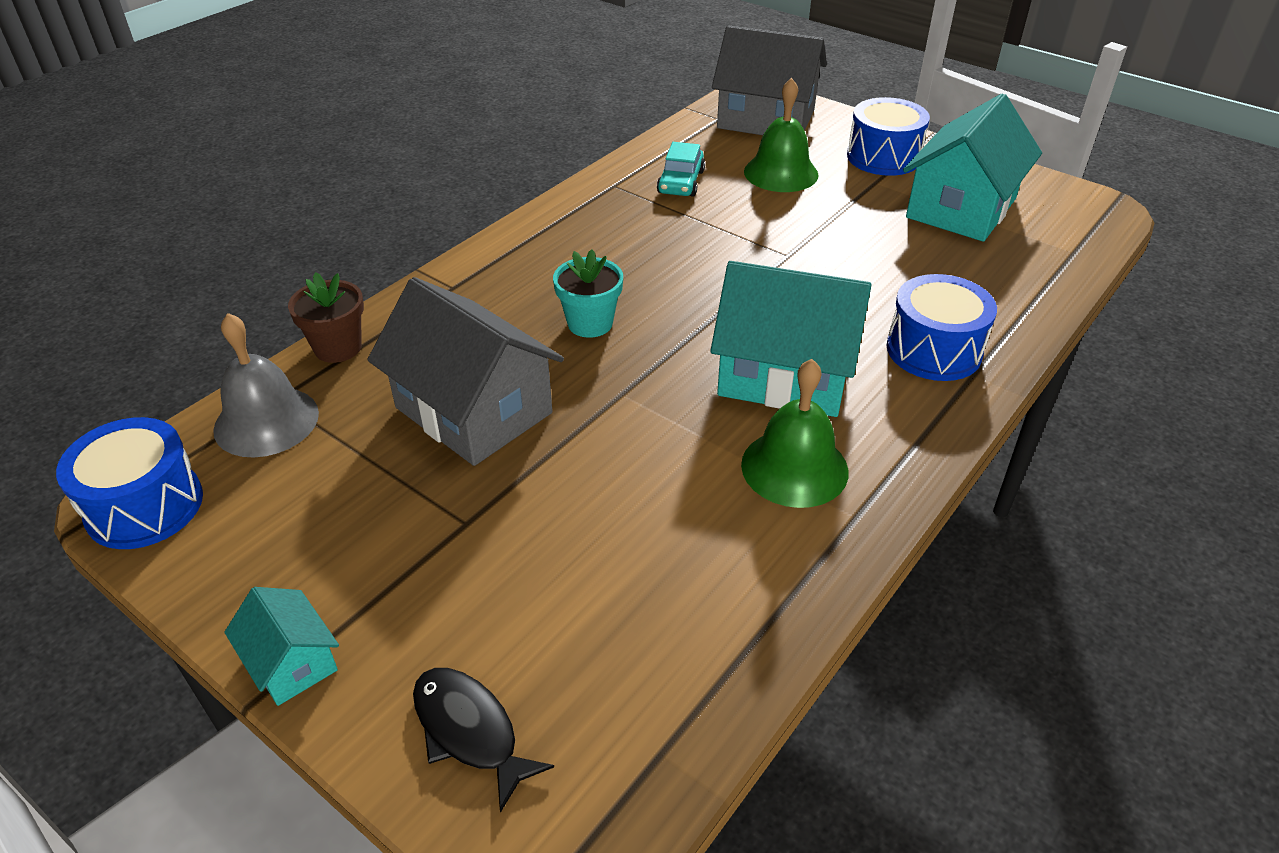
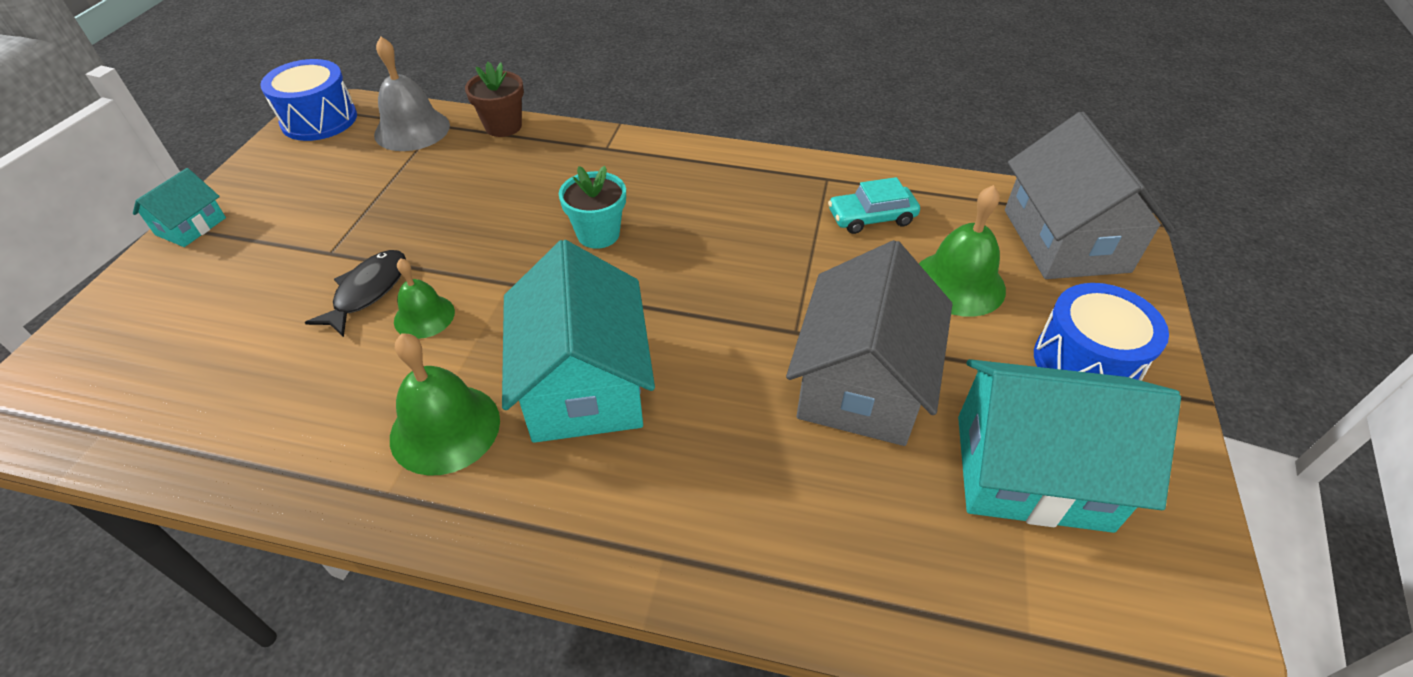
camera: 65 degrees right, 5 degrees up
(469, 731) = (130, 324): black fish -> black fish (368, 291)
(473, 410) = (456, 212): grey house -> grey house (861, 383)
(632, 459) = (424, 316): none -> green bell
(933, 350) = (691, 505): blue drum -> none

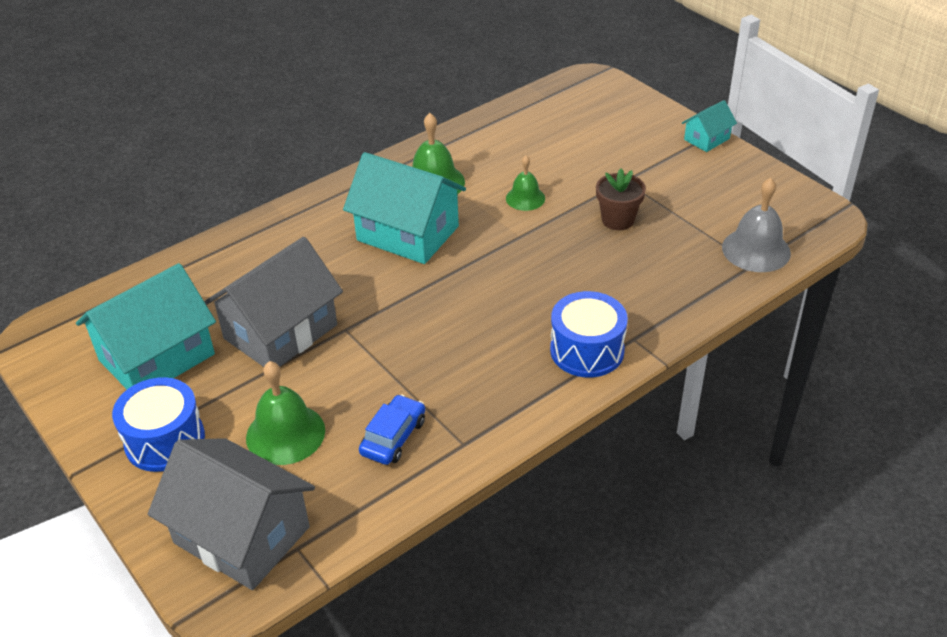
camera: 130 degrees right, 5 degrees down
(191, 226) = (706, 139): turquoise house -> turquoise house turned 75 degrees clockwise
(319, 120) = (812, 211): blue drum -> blue drum (587, 350)
(368, 291) = (570, 185): black fish -> none
(503, 126) = (719, 296): brown flower pot -> brown flower pot (618, 220)
(598, 234) = (528, 289): turquoise flower pot -> none
(861, 383) = (281, 332): grey house -> grey house turned 75 degrees clockwise
(871, 217) = (393, 437): turquoise car -> blue car

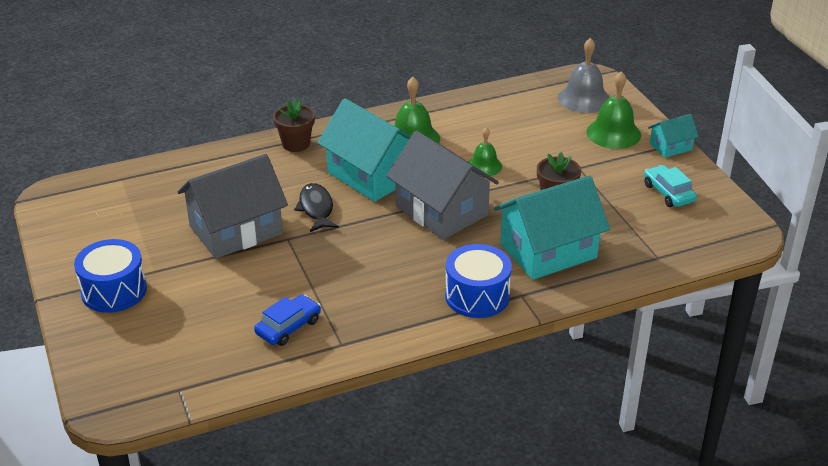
camera: 15 degrees right, 5 degrees down
(156, 357) = (133, 229): turquoise house -> turquoise house (548, 251)
(241, 535) = (142, 370): grey house -> grey house (441, 211)
(285, 434) = (206, 306): green bell -> green bell (613, 133)
(305, 214) = (296, 144): none -> brown flower pot
(362, 286) = (316, 209): none -> black fish
(729, 190) = (668, 193): none -> turquoise car
(756, 250) = (666, 246): grey bell -> grey bell (584, 98)

